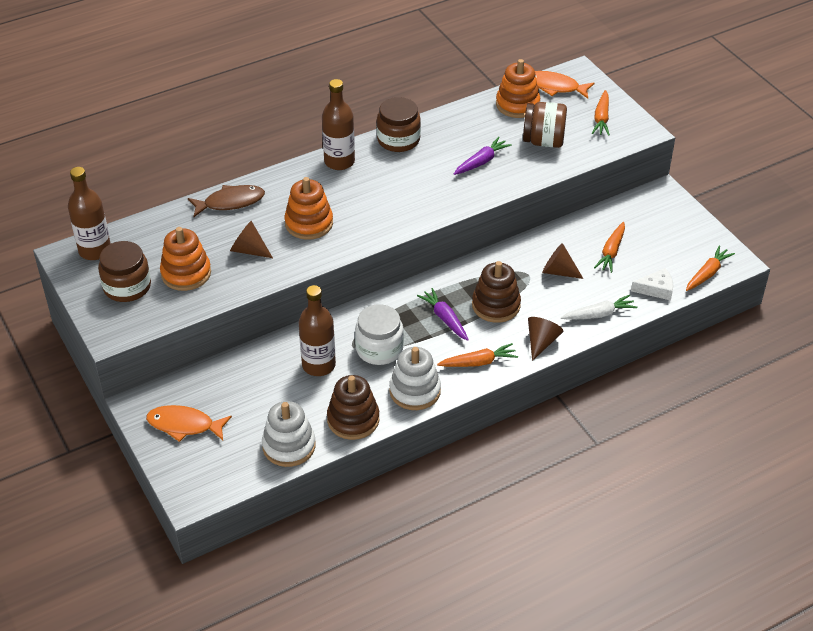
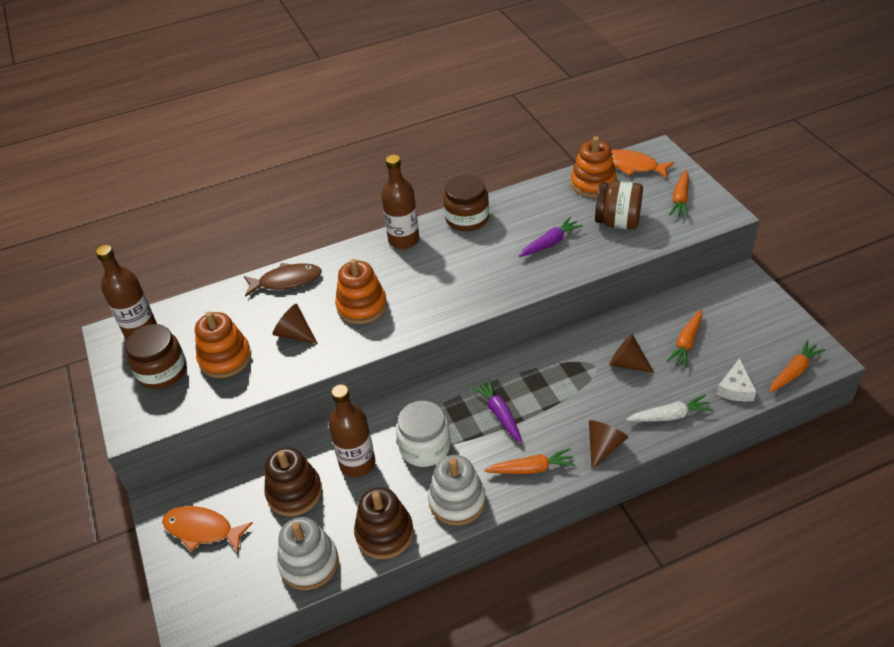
camera: 10 degrees right, 0 degrees up
(496, 305) = (556, 400): brown stacking toy -> brown stacking toy (294, 492)
(656, 289) = (735, 388): white cheese -> white cheese turned 105 degrees clockwise

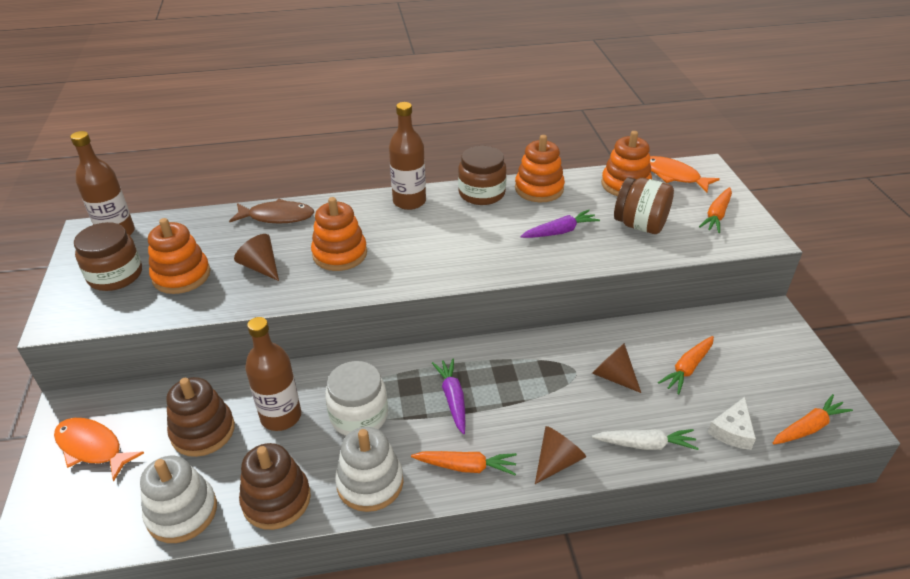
camera: 10 degrees right, 5 degrees down
(517, 203) = (539, 189): none -> orange stacking toy

